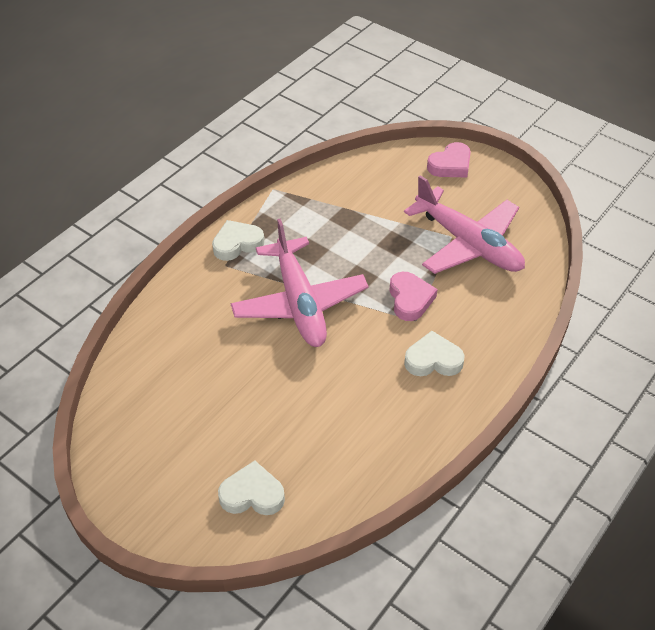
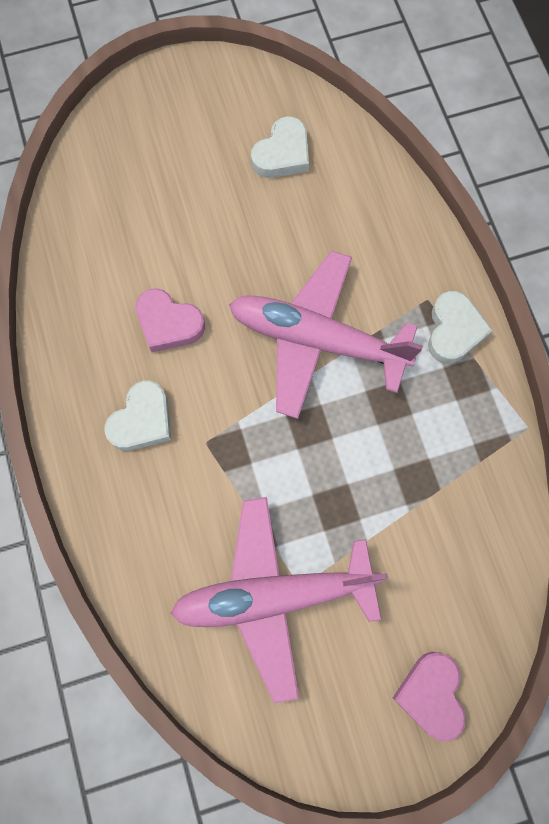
camera: 125 degrees right, 25 degrees up
(252, 494) = (126, 166): white heart -> white heart (282, 154)
(410, 299) = (238, 459): pink heart -> pink heart (168, 323)

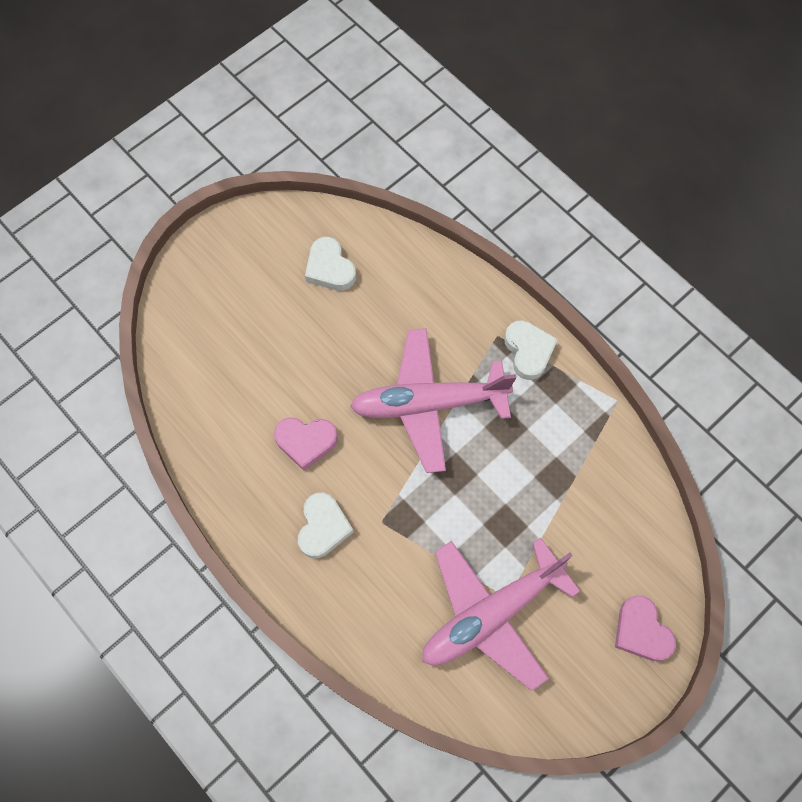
camera: 25 degrees left, 5 degrees down
(282, 154) = (330, 268): white heart -> white heart turned 135 degrees clockwise

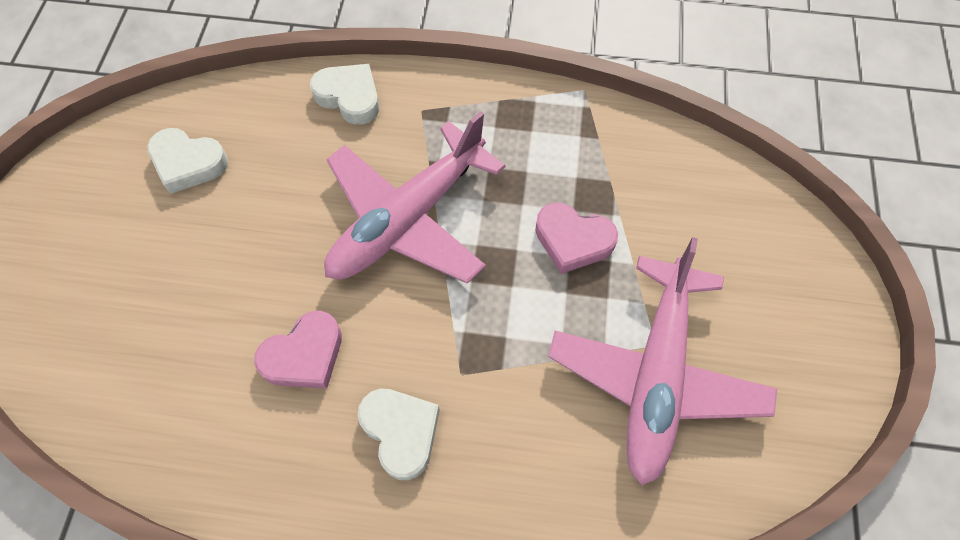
camera: 40 degrees left, 5 degrees down
(528, 351) = (464, 103): white heart -> white heart (349, 97)
(641, 631) = (802, 274): pink heart -> pink heart (573, 240)

